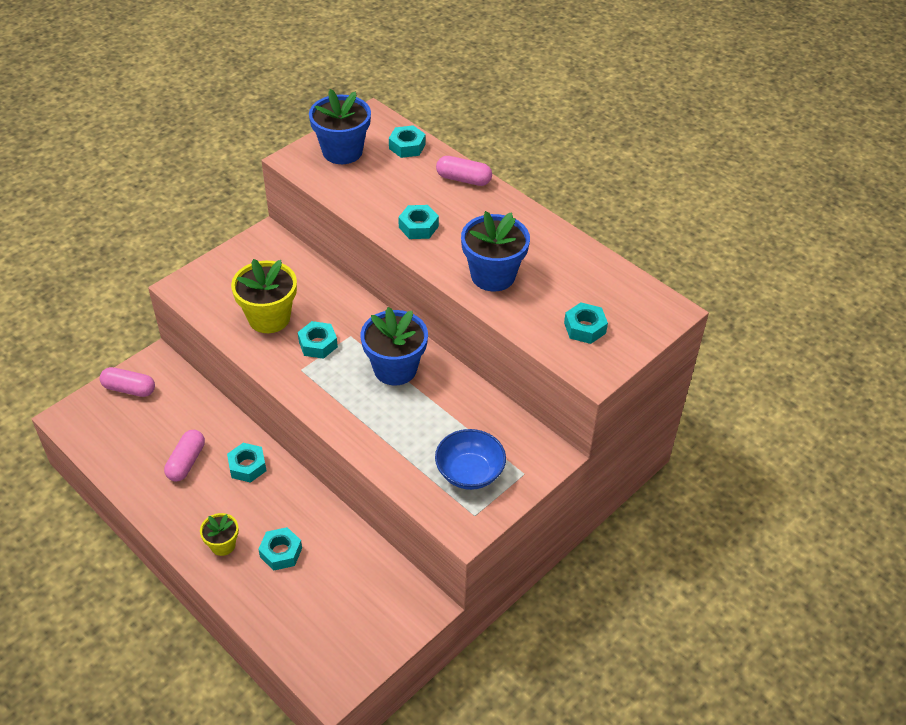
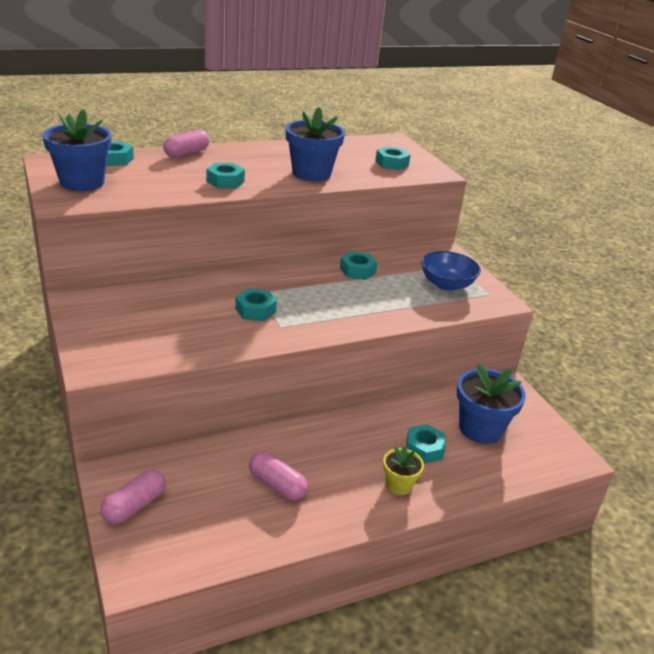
camera: 70 degrees left, 15 degrees down
(247, 466) = (309, 443): turquoise nut -> turquoise nut (357, 271)
(269, 318) = (196, 326): yellow flower pot -> none
(395, 369) = (315, 283): blue flower pot -> blue flower pot (480, 429)

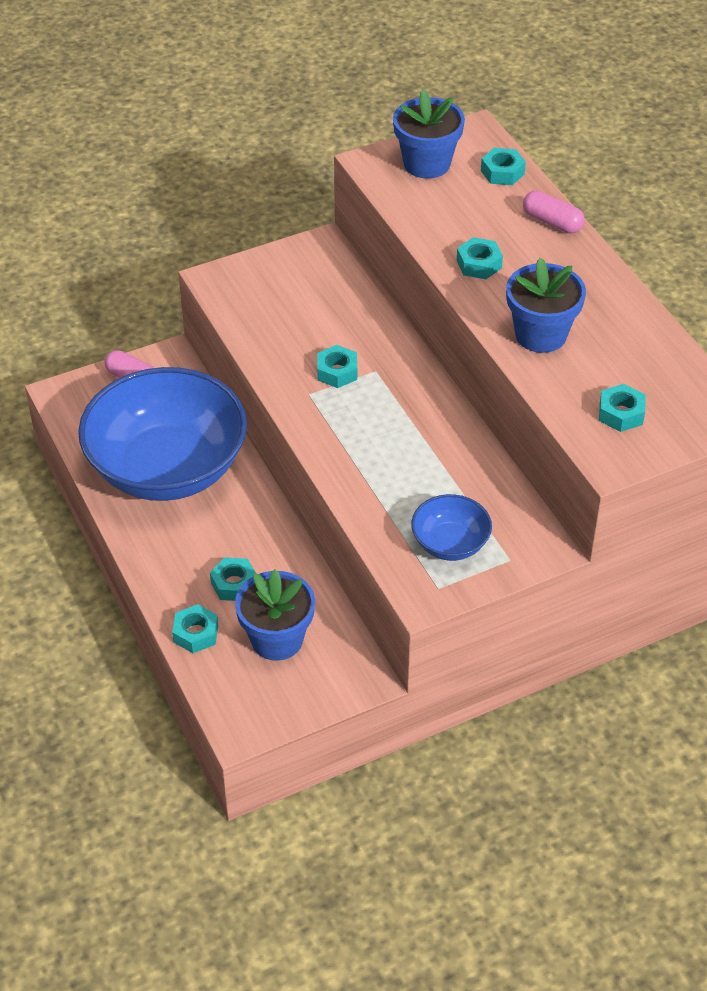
camera: 90 degrees right, 15 degrees up
(277, 485) = (167, 468): pink capsule -> blue bowl
(357, 271) = (457, 454): turquoise nut -> turquoise nut (196, 633)
(399, 485) = (177, 561): yellow flower pot -> none

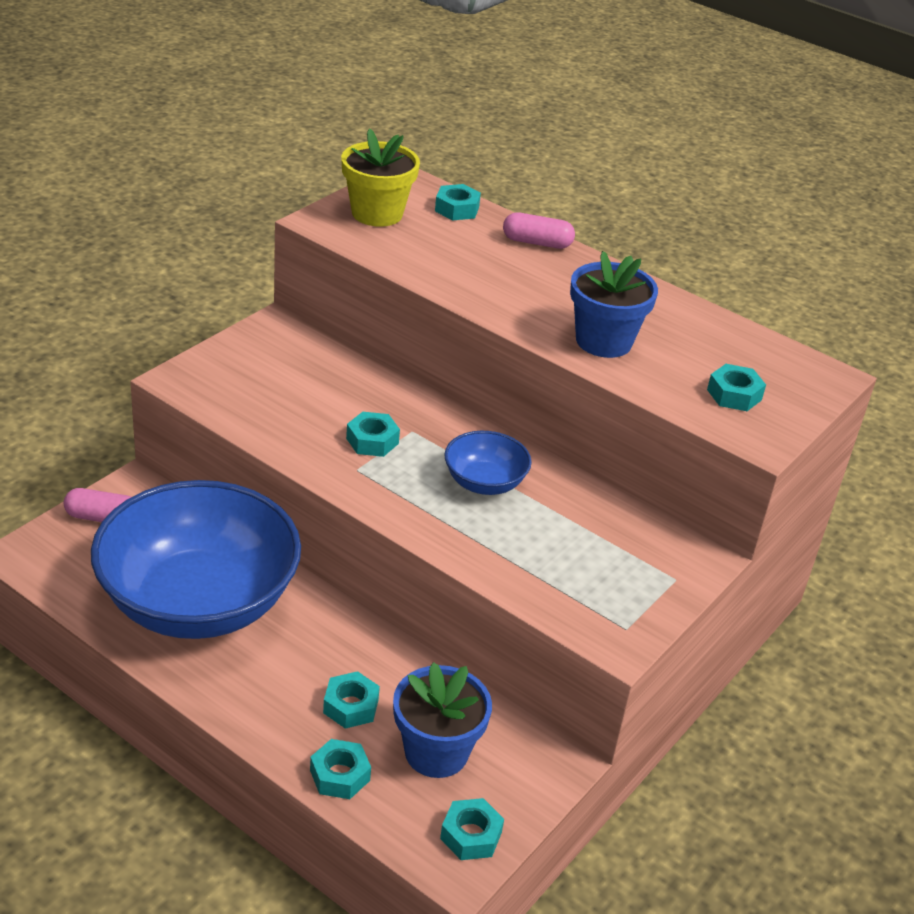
camera: 30 degrees left, 10 degrees down
(427, 163) = (377, 213): blue flower pot -> yellow flower pot
(450, 543) = (606, 580): blue bowl -> blue bowl (484, 482)
(479, 264) = (495, 291): turquoise nut -> turquoise nut (471, 835)

